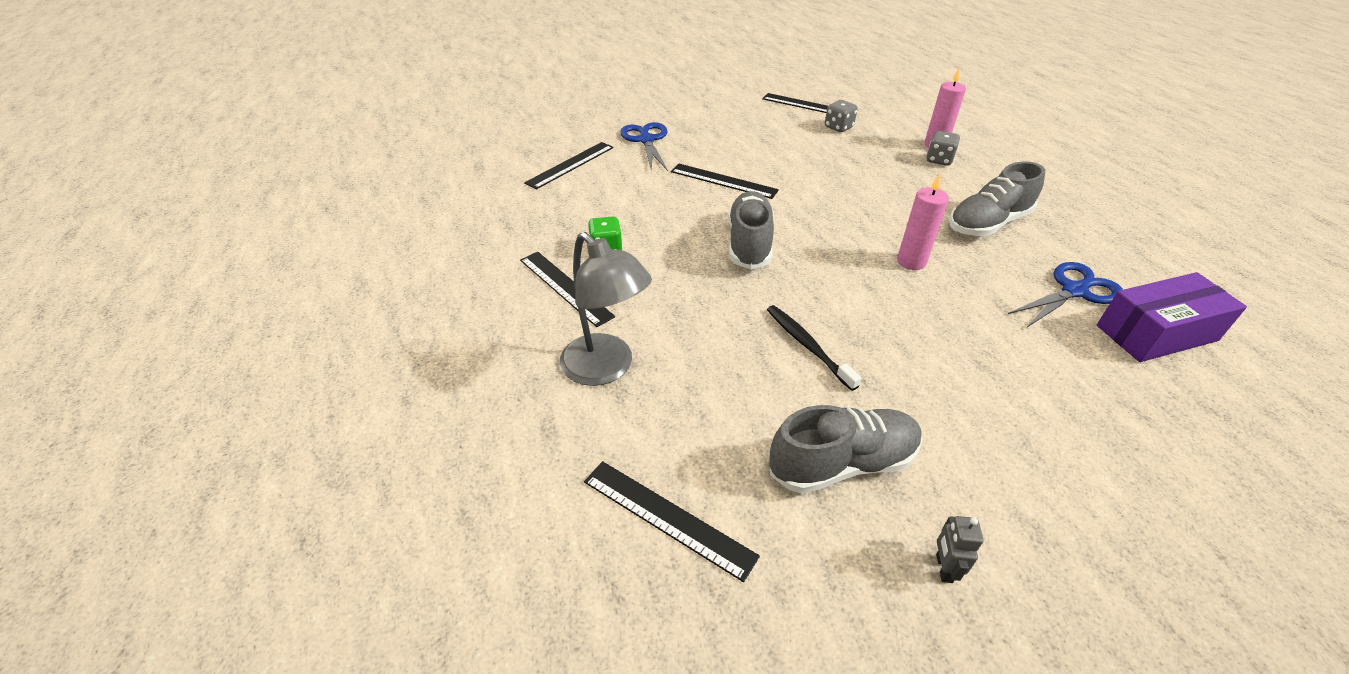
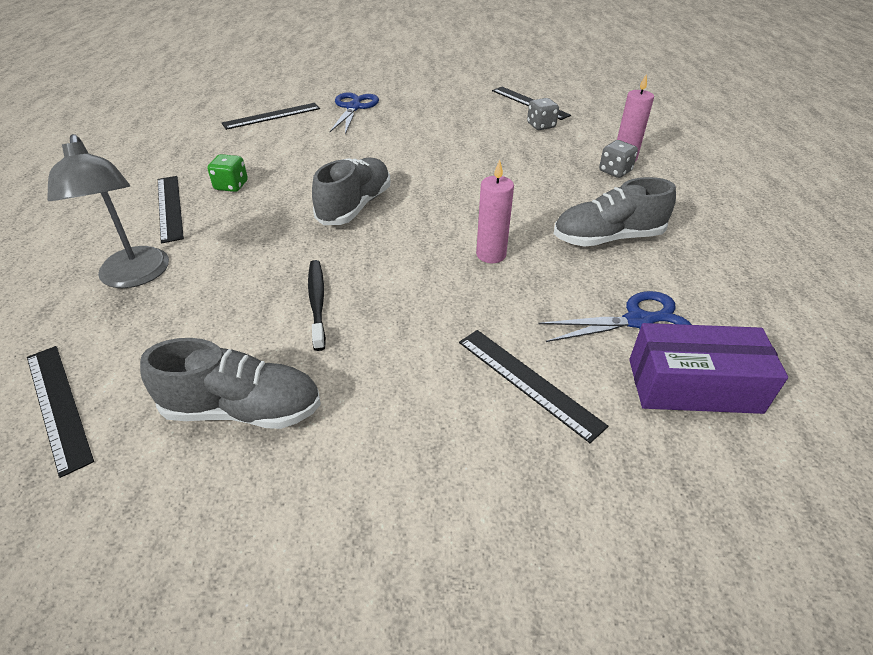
camera: 20 degrees right, 0 degrees up
(723, 181) = (386, 151): black ruler -> black ruler (528, 382)
(943, 568) = (237, 531): grey robot -> none

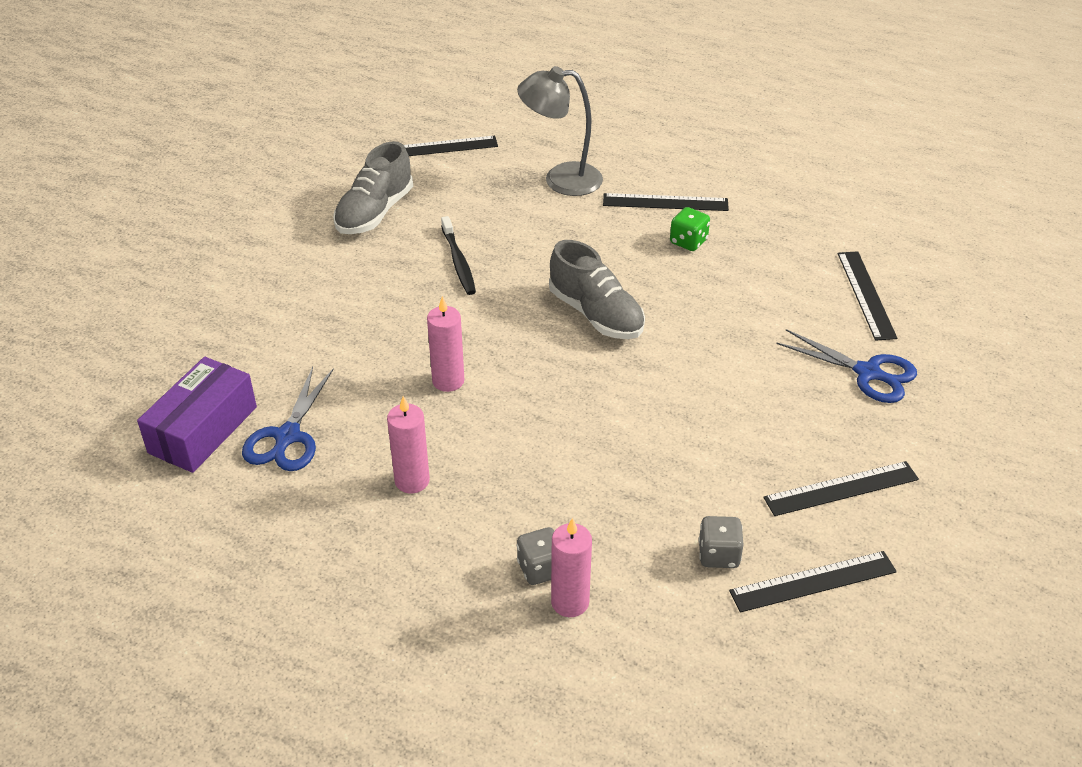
camera: 115 degrees right, 0 degrees up
(317, 303) = (458, 261): black toothbrush -> black toothbrush turned 60 degrees clockwise
(528, 382) = (286, 343): black ruler -> black ruler (841, 489)
(607, 238) = (412, 481): grey shoe -> pink candle

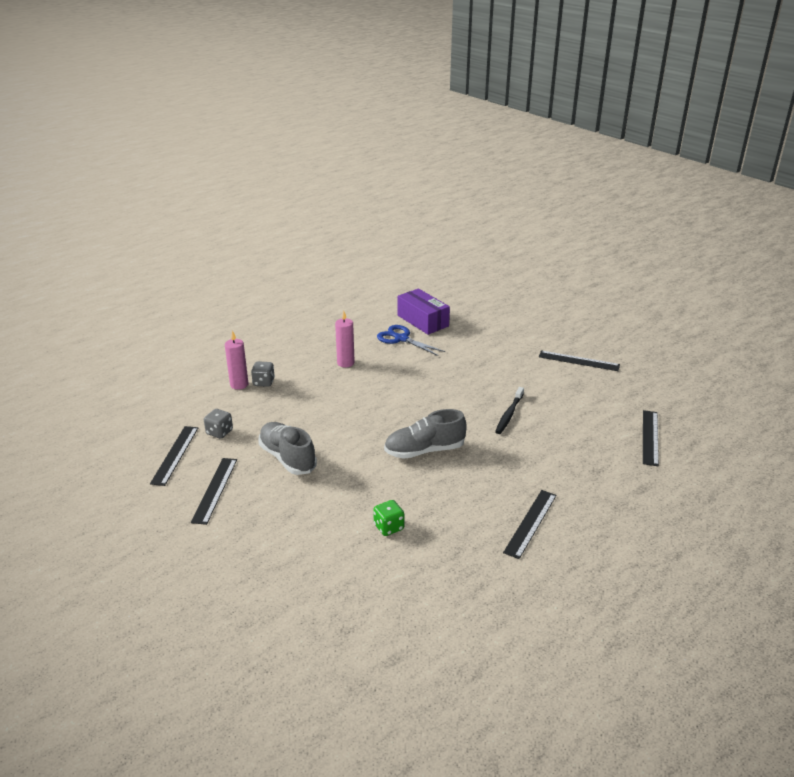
camera: 115 degrees right, 10 degrees down
(374, 213) = (578, 396): grey shoe -> grey shoe (287, 458)
(448, 381) = (405, 387): pink candle -> none
(458, 261) = (509, 414): black toothbrush -> black toothbrush turned 75 degrees counterclockwise
(561, 179) = (585, 481): grey lamp -> none
(688, 242) = (475, 516): green dice -> green dice (388, 527)
(866, 294) = (358, 584): black ruler -> black ruler (578, 361)
(867, 373) = (285, 545): blue scissors -> none

